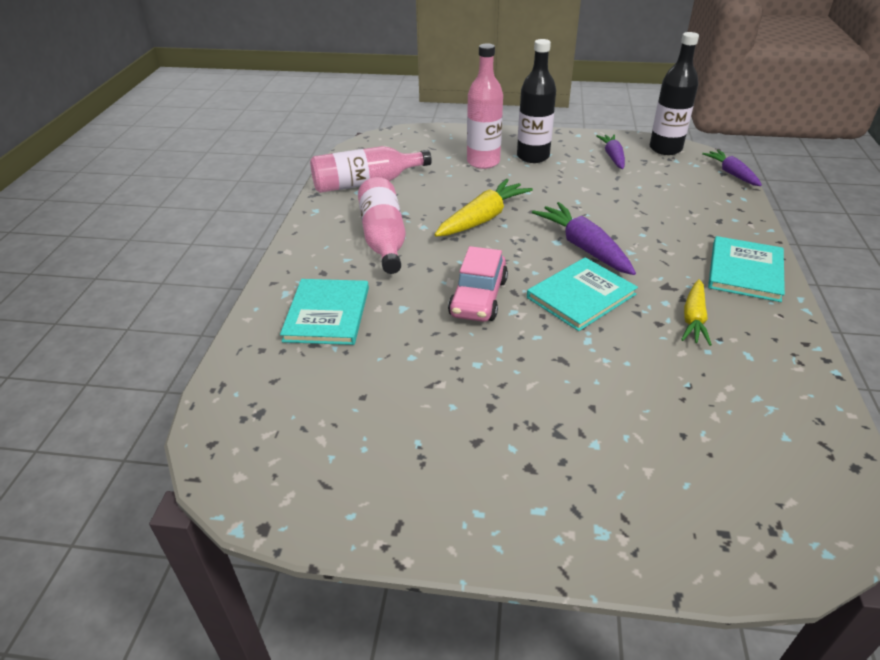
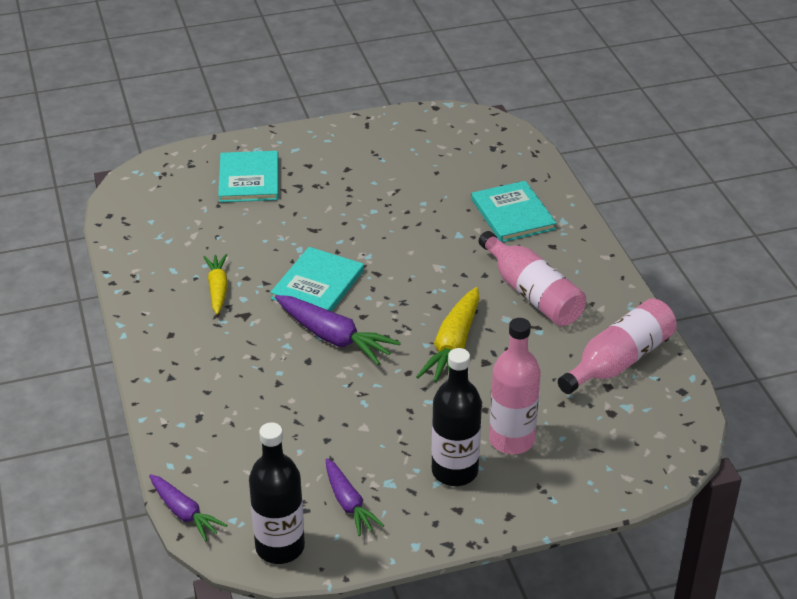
camera: 155 degrees right, 0 degrees up
(478, 298) = (403, 259): pink car -> none
(745, 271) = (172, 352): turquoise book -> turquoise book (249, 179)

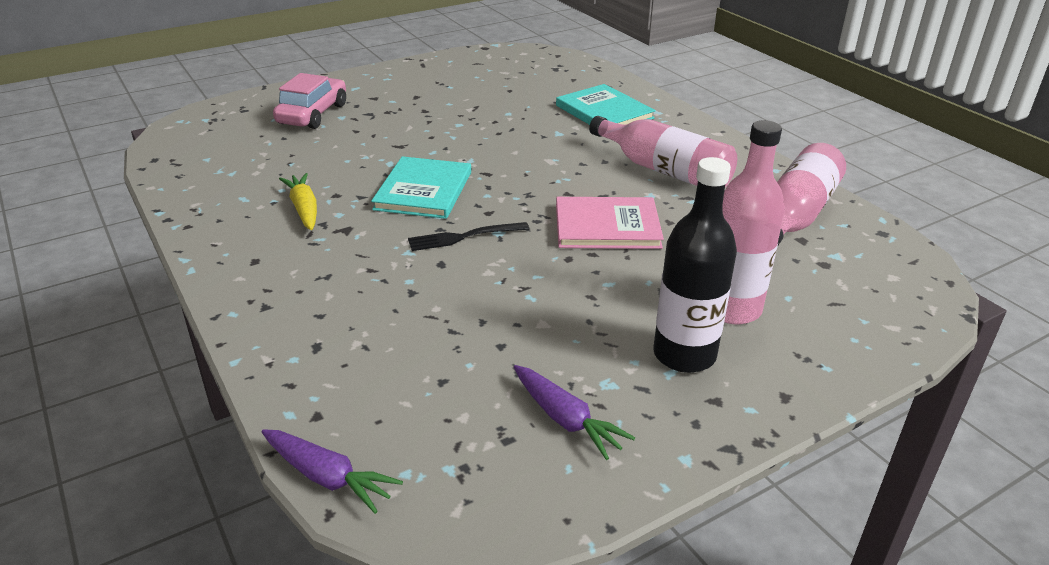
camera: 15 degrees left, 5 degrees down
(249, 179) = (312, 114): turquoise book -> pink car
(280, 547) = (491, 500): black bottle -> none
(334, 338) = (464, 237): purple carrot -> black fork
(453, 346) = (607, 226): yellow carrot -> pink book

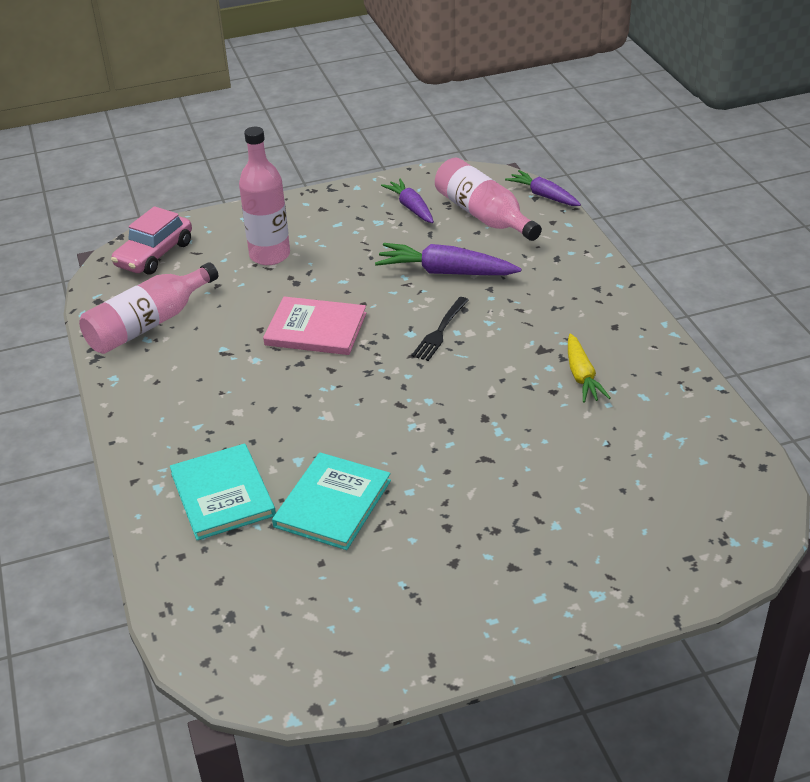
camera: 165 degrees left, 5 degrees up
(312, 114) = (594, 535): pink car -> pink car (154, 254)
(423, 191) = (467, 387): turquoise book -> turquoise book (333, 503)
(464, 237) = (440, 331): black fork -> black fork turned 120 degrees clockwise
(476, 308) = (445, 272): none -> purple carrot
(664, 170) = (221, 388): pink bottle -> pink bottle (483, 215)
(684, 355) = (322, 232): black bottle -> none

